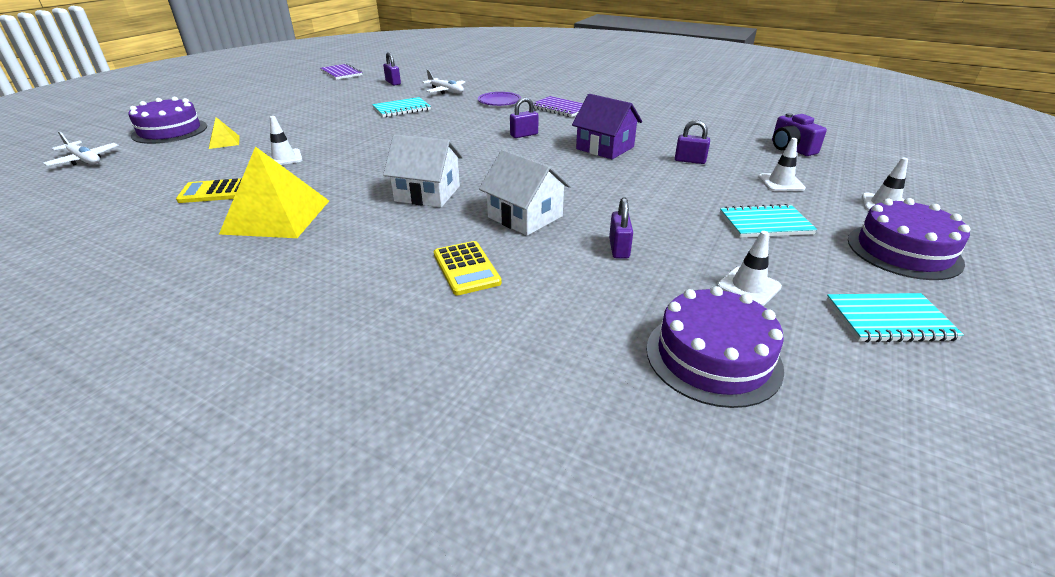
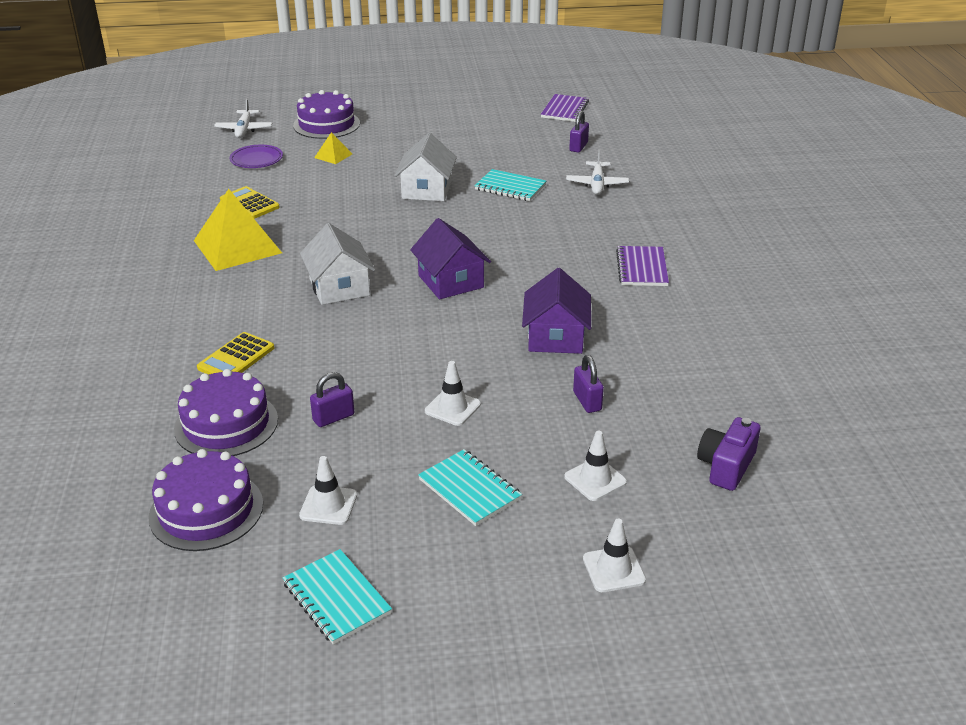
camera: 55 degrees right, 0 degrees up
(283, 158) = (333, 195): white traffic cone -> white traffic cone (452, 408)
(488, 156) = (451, 281): none -> purple house
(499, 101) = (609, 226): purple plate -> purple plate (256, 160)
(524, 135) = (530, 278): purple padlock -> none
(525, 217) = (345, 350): white house -> white house (426, 190)
(903, 251) = (496, 596): purple cake -> purple cake (226, 424)

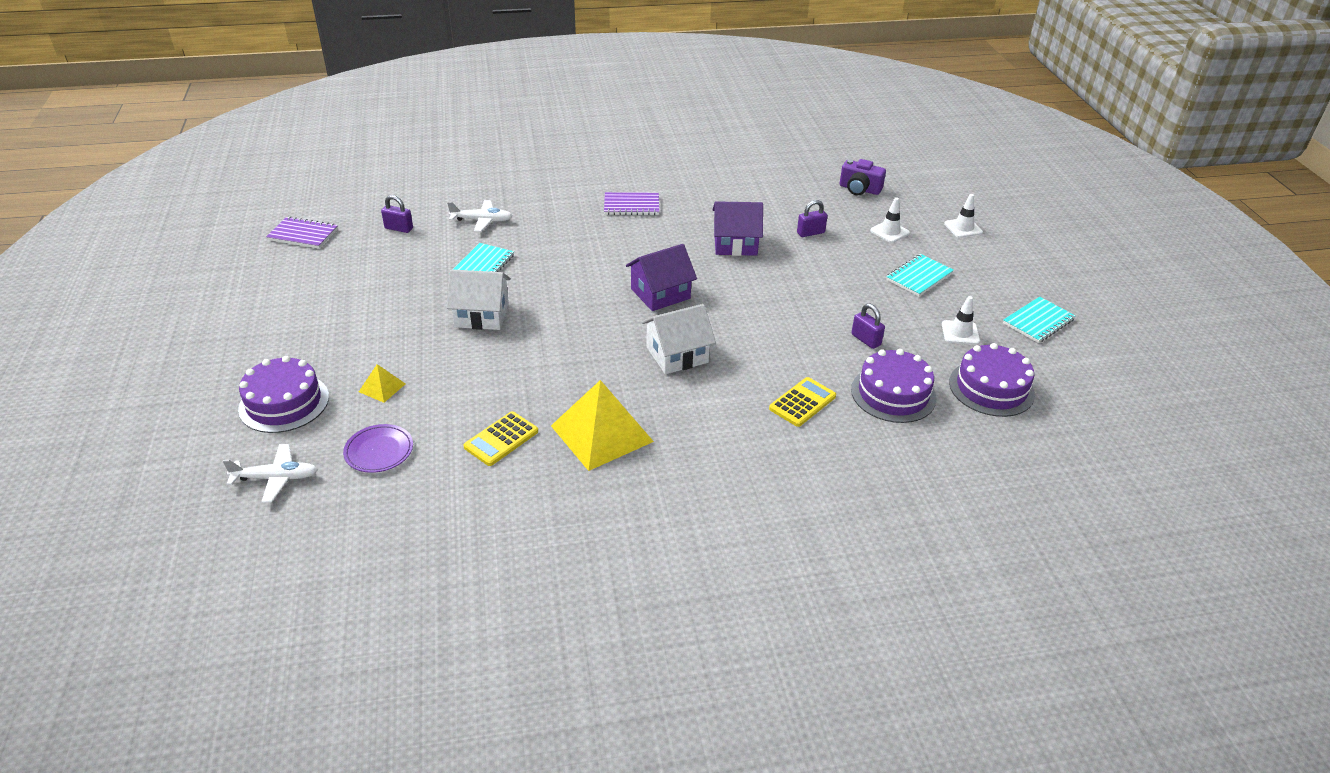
camera: 95 degrees left, 5 degrees up
(236, 358) = (802, 402): yellow calculator -> yellow calculator turned 75 degrees counterclockwise
(452, 408) = (836, 286): white traffic cone -> none

